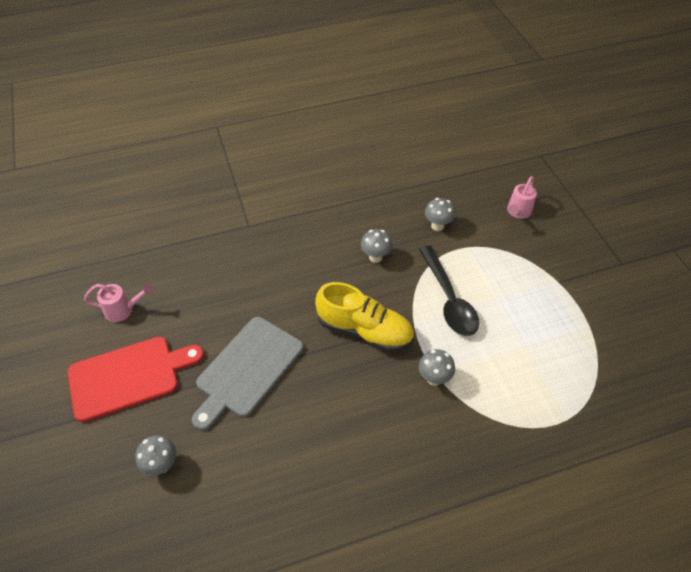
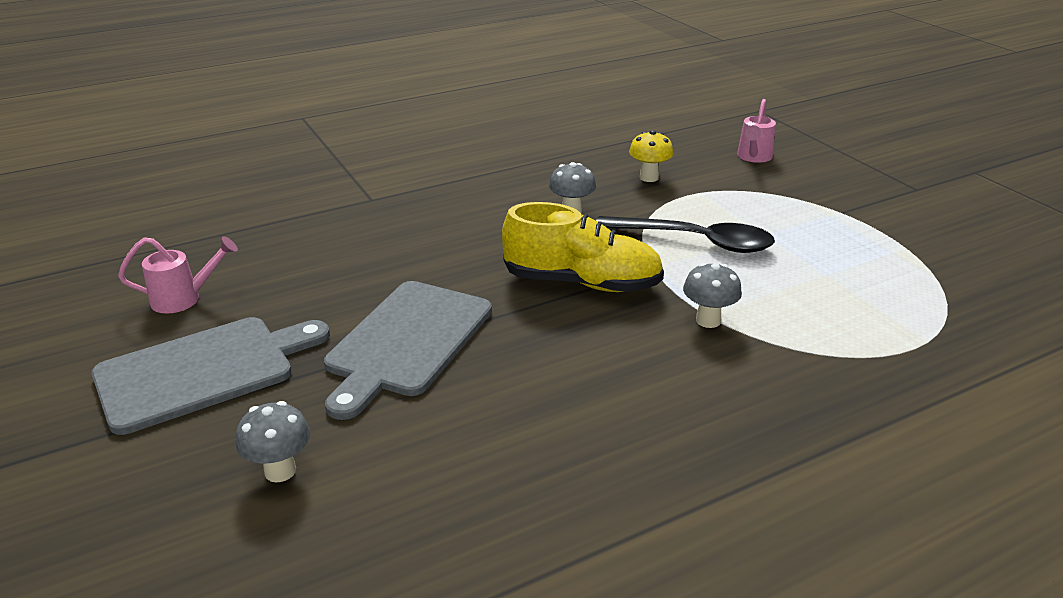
camera: 10 degrees left, 20 degrees down
(128, 376) = (203, 371): red cutting board -> grey cutting board
(437, 226) = (649, 177): grey mushroom -> yellow mushroom
(449, 299) = (695, 241): black spoon -> black spoon turned 45 degrees counterclockwise

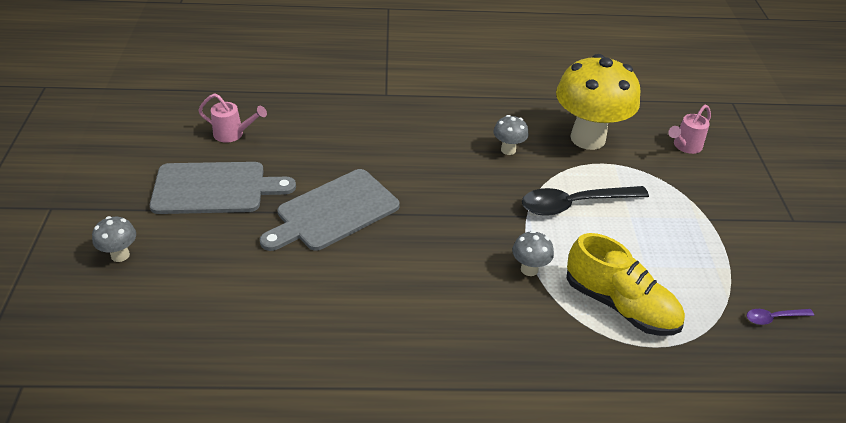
camera: 25 degrees right, 10 degrees up
(280, 471) = (215, 268): grey mushroom -> grey mushroom (120, 255)
(582, 283) = (470, 209): yellow shoe -> yellow shoe (620, 305)
(649, 177) = (587, 138): yellow mushroom -> yellow mushroom, size x2.36
(695, 241) = (574, 204): black spoon -> black spoon turned 120 degrees clockwise
(993, 278) = (773, 318): none -> purple spoon

